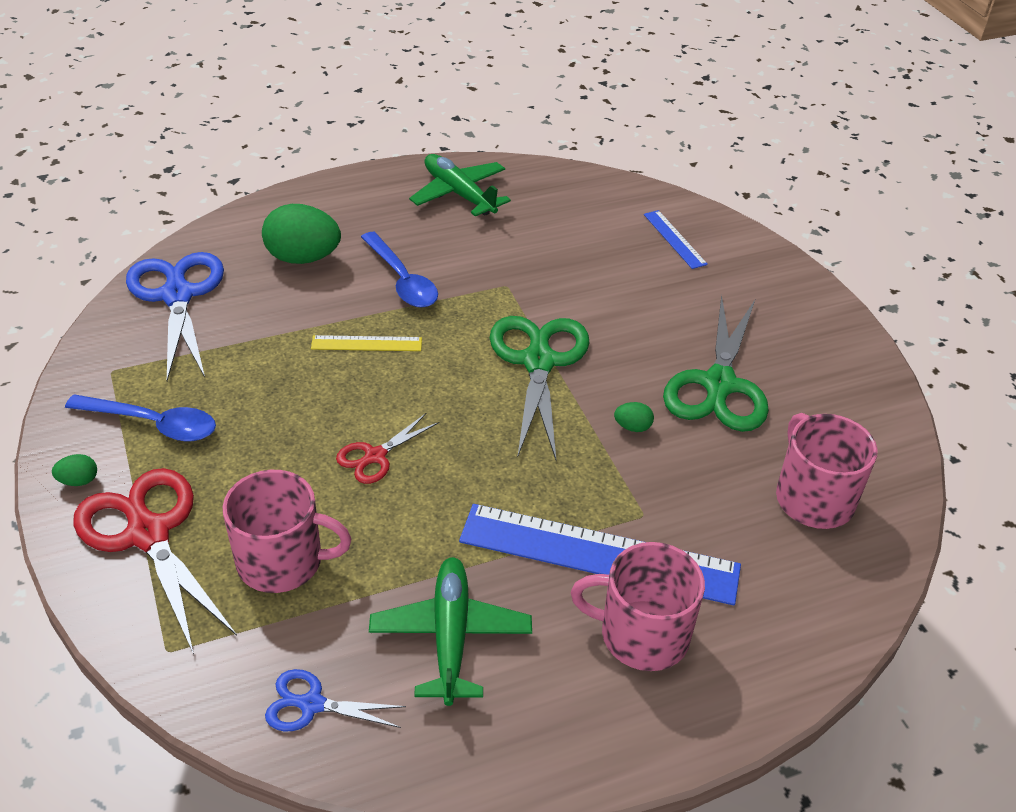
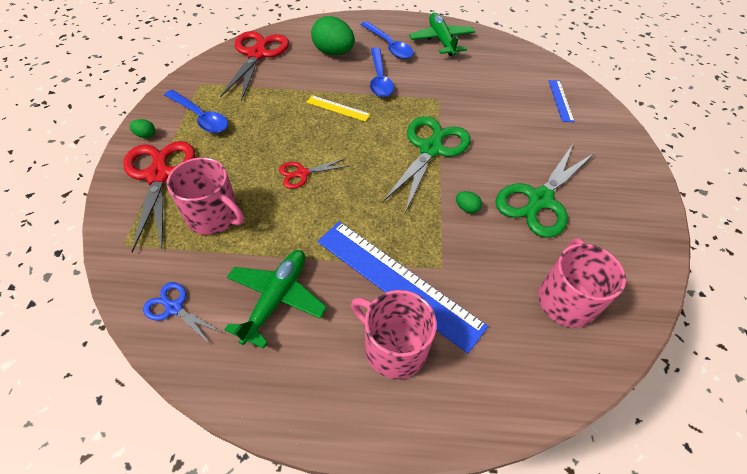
camera: 25 degrees right, 10 degrees up
(177, 296) = (257, 54): blue scissors -> red scissors
(385, 224) = (389, 46): none -> blue spoon

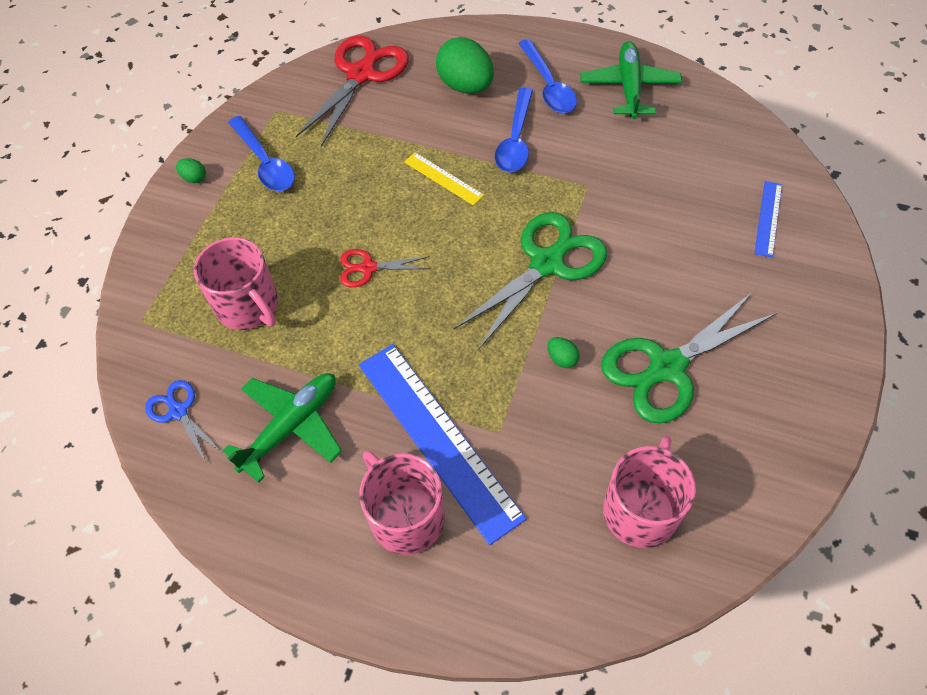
camera: 20 degrees right, 5 degrees up
(158, 175) = (197, 238): red scissors -> none

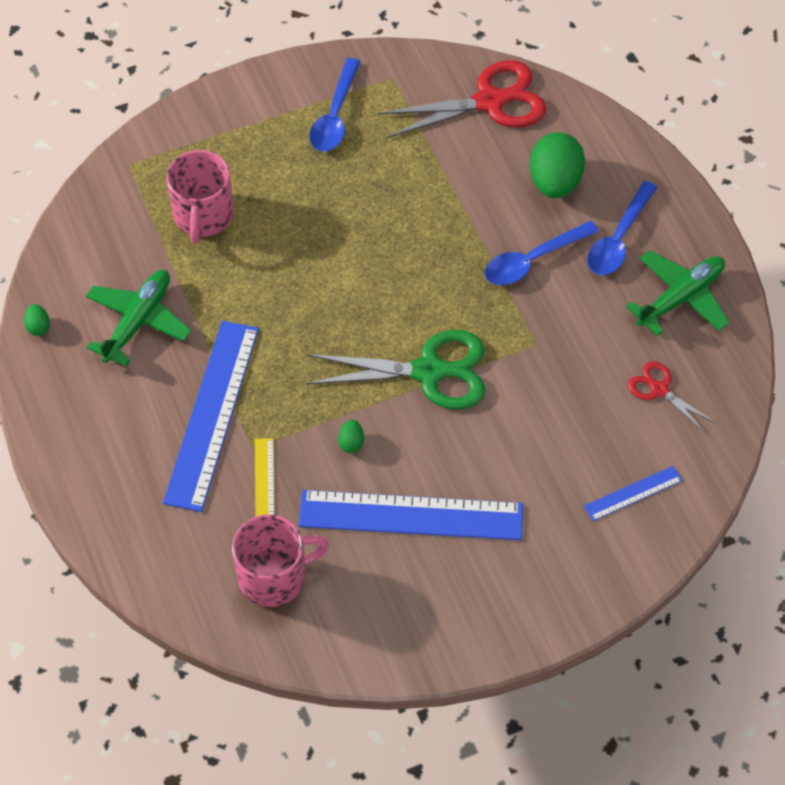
camera: 45 degrees right, 0 degrees up
(178, 412) = (86, 248): blue scissors -> none
(194, 178) = (275, 85): green egg -> green egg (38, 327)
(291, 426) = (138, 321): green plane -> green plane turned 60 degrees counterclockwise
(368, 268) = (308, 261): red scissors -> red scissors (659, 390)
(406, 516) = (137, 440): pink mug -> none
(443, 178) = (441, 242): yellow ruler -> yellow ruler (264, 484)
(667, 367) = (411, 516): green scissors -> blue ruler

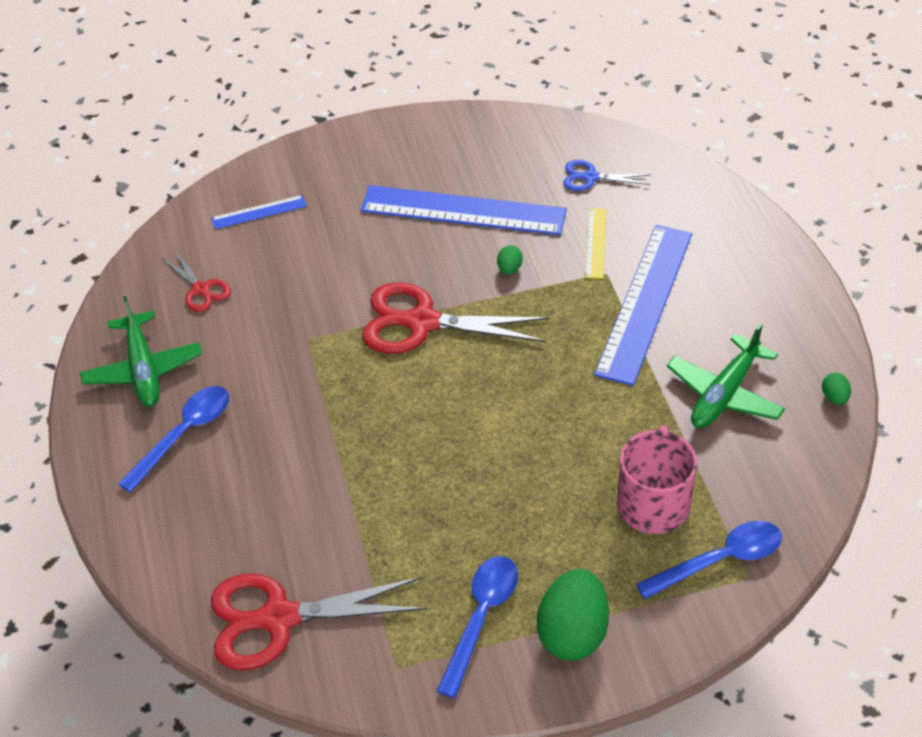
camera: 170 degrees left, 10 degrees down
(274, 576) = (591, 177): pink mug -> blue scissors
(428, 371) = (422, 322): green scissors -> red scissors
(532, 260) = (286, 420): blue spoon -> blue spoon (720, 560)
(555, 182) = (232, 505): green egg -> green egg (572, 633)
(680, 297) = (143, 369): green plane -> green plane turned 75 degrees counterclockwise

